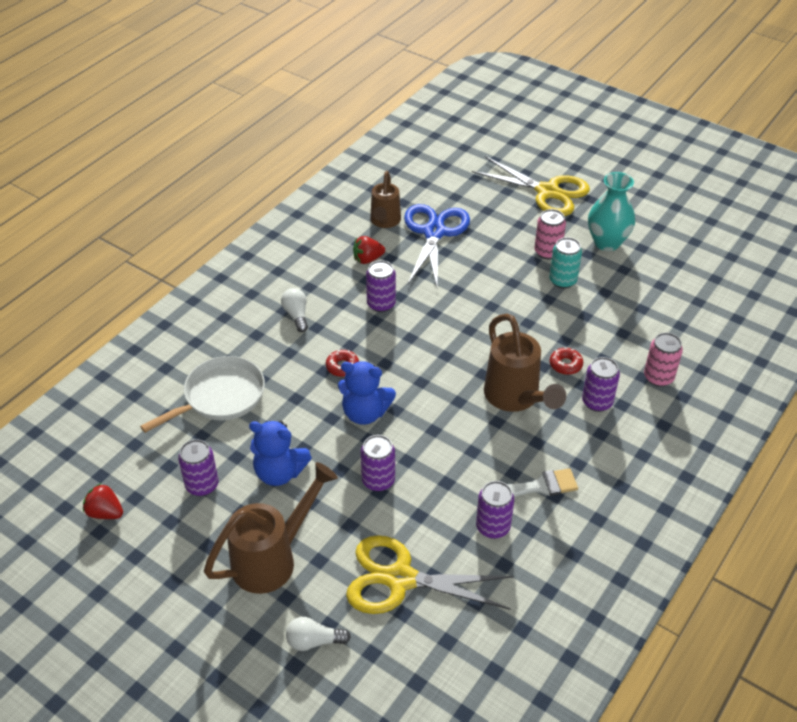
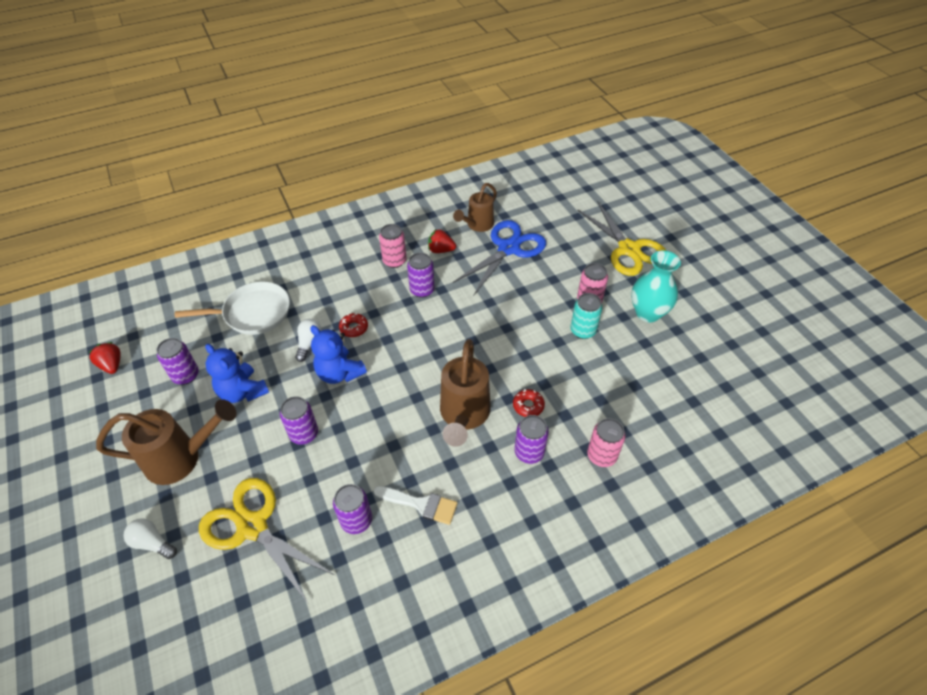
camera: 30 degrees right, 5 degrees up
(296, 315) = (354, 273): white light bulb -> white light bulb (309, 343)
(328, 287) = (394, 261): none -> pink can

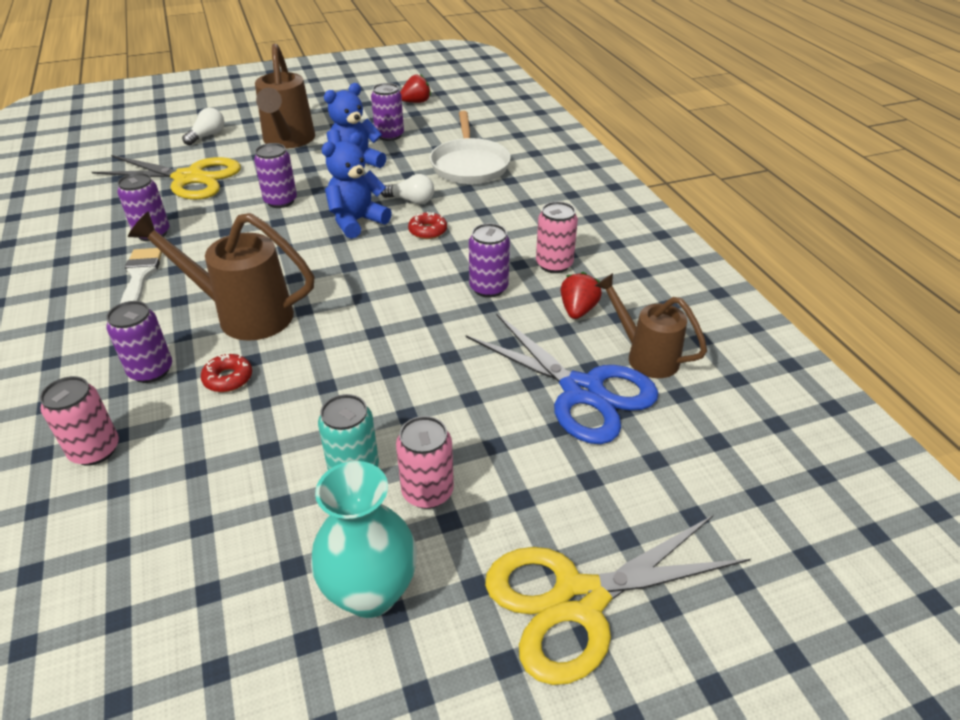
camera: 95 degrees right, 10 degrees down
(252, 527) = (189, 178): yellow scissors -> yellow scissors turned 60 degrees clockwise
(421, 504) = (140, 275): white brush -> white brush turned 150 degrees clockwise

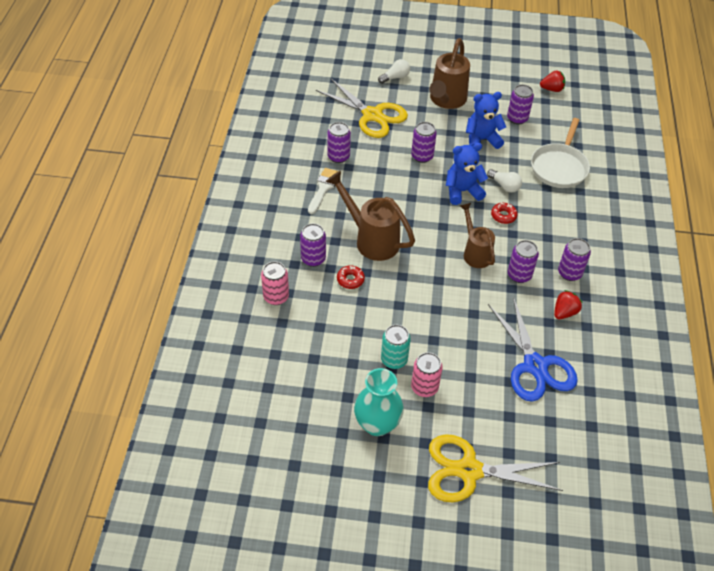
camera: 25 degrees right, 10 degrees up
(554, 264) = (569, 273): pink can -> purple can
(645, 356) = (585, 359): brown watering can -> brown watering can (475, 252)

